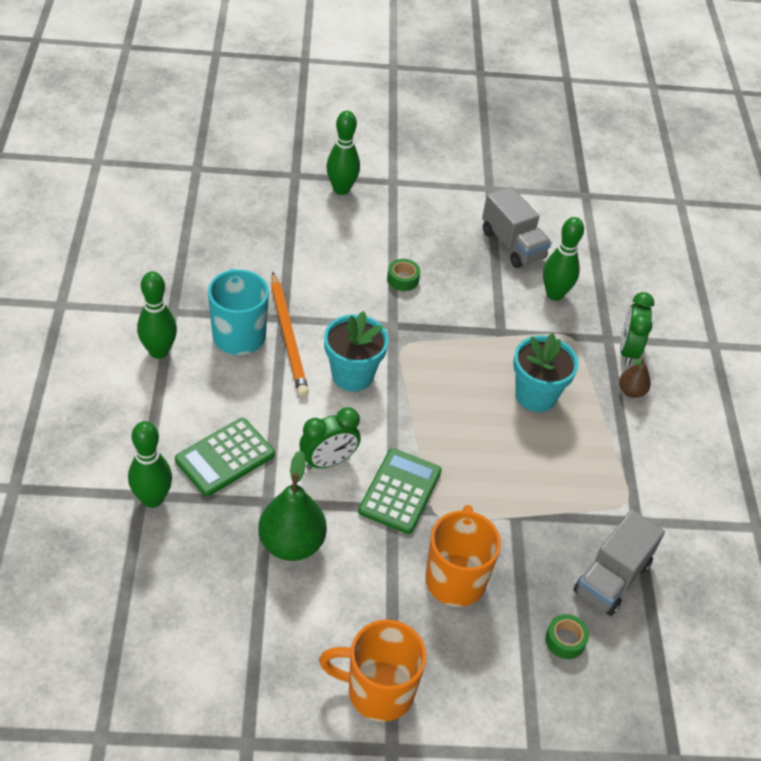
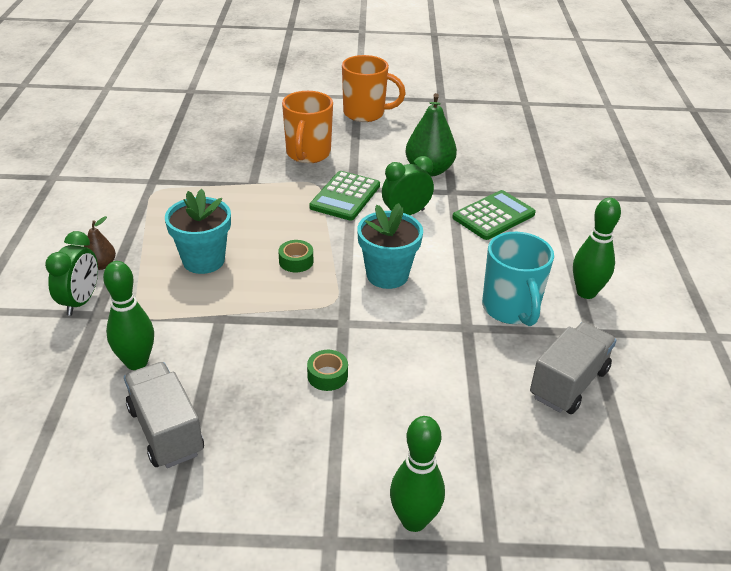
camera: 175 degrees left, 10 degrees down
(152, 499) = (542, 192): green bowling pin -> none
(288, 337) = (457, 308): orange pencil -> none
(565, 640) = (238, 129): green tape -> green tape (296, 261)
(612, 578) = (190, 153): grey truck -> grey truck (568, 383)

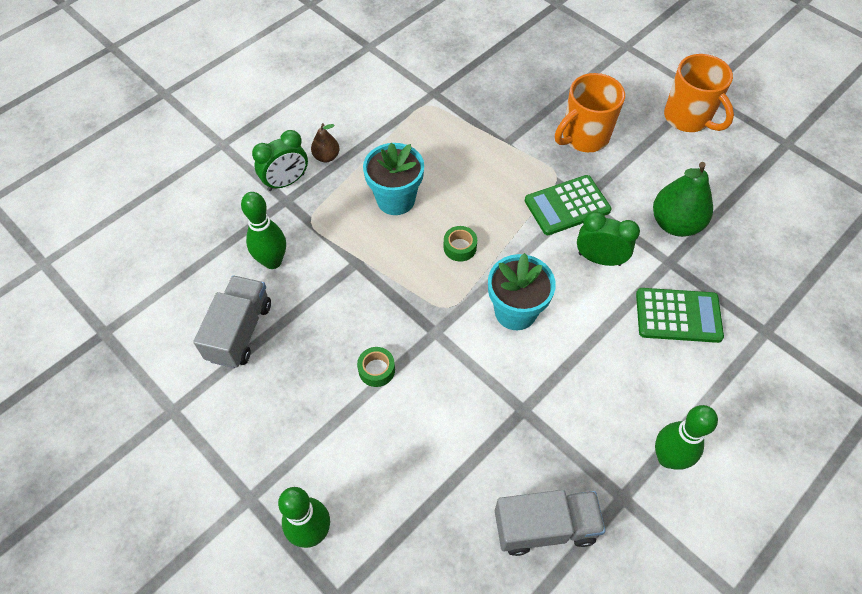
camera: 45 degrees right, 20 degrees up
(511, 309) = (579, 421): turquoise mug -> none

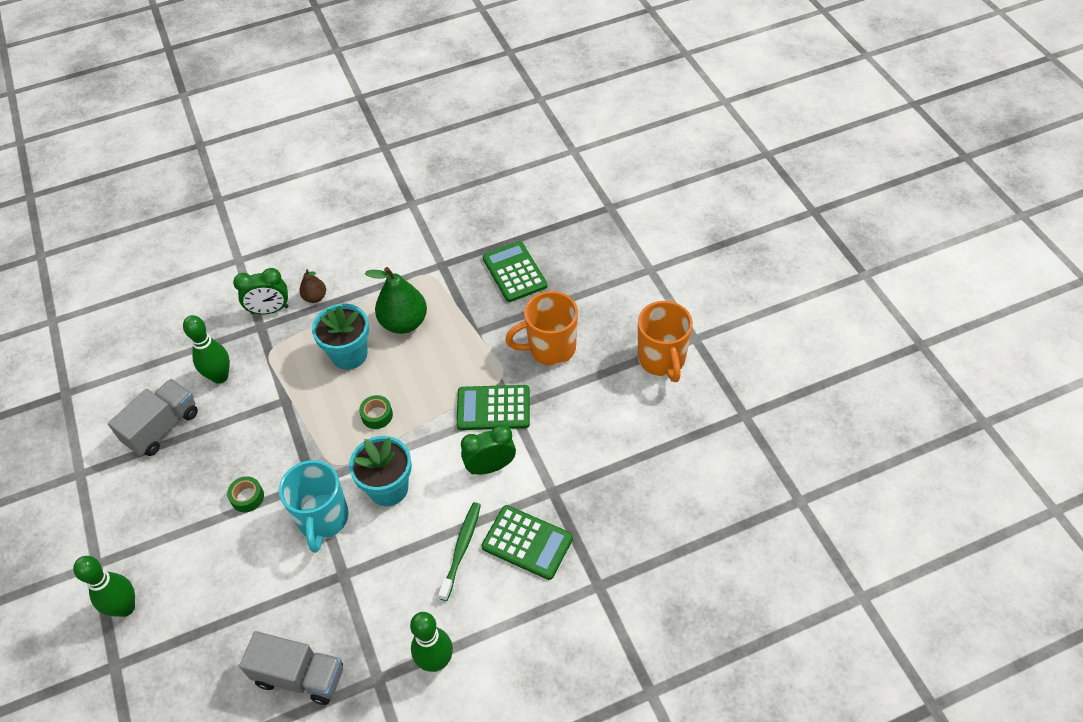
camera: 25 degrees right, 5 degrees down
(469, 364) = (323, 519): none -> turquoise mug
(507, 80) = (514, 272): none -> green calculator
(599, 259) = (490, 467): green clock -> green clock turned 60 degrees counterclockwise
(622, 343) = (461, 549): none -> green toothbrush
(675, 224) = (581, 457): green pear -> green pear (404, 322)

